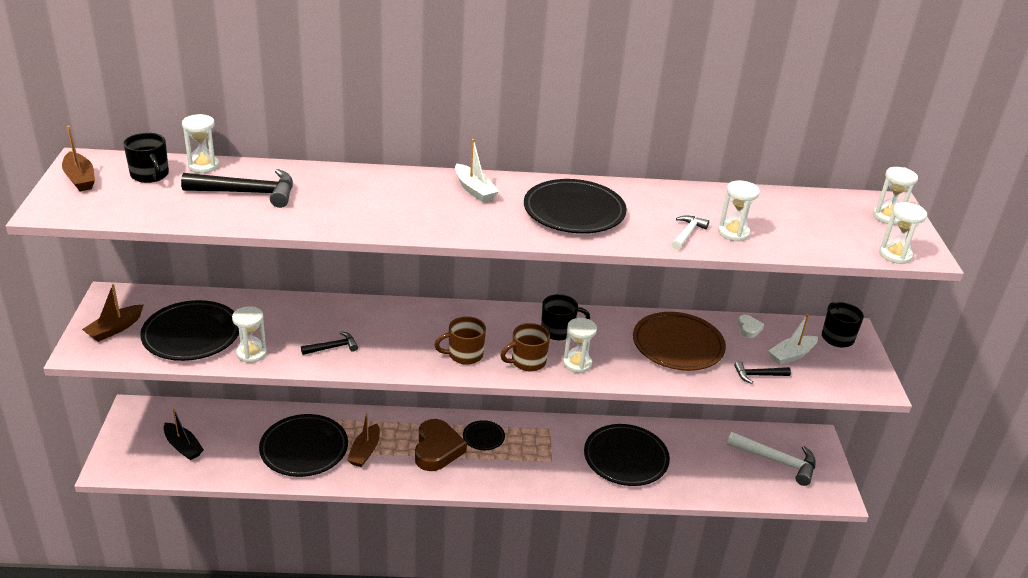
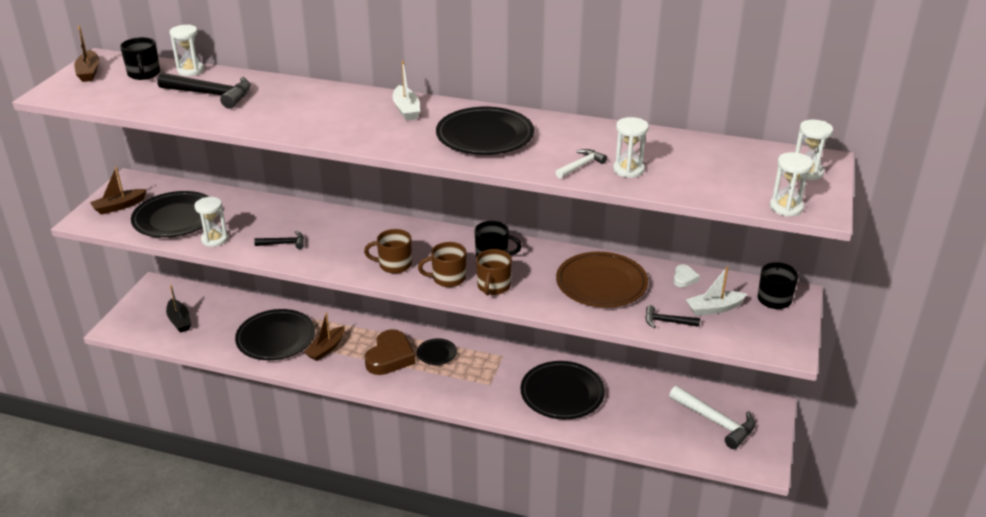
camera: 20 degrees right, 0 degrees up
(577, 364) = (493, 286): white hourglass -> brown mug

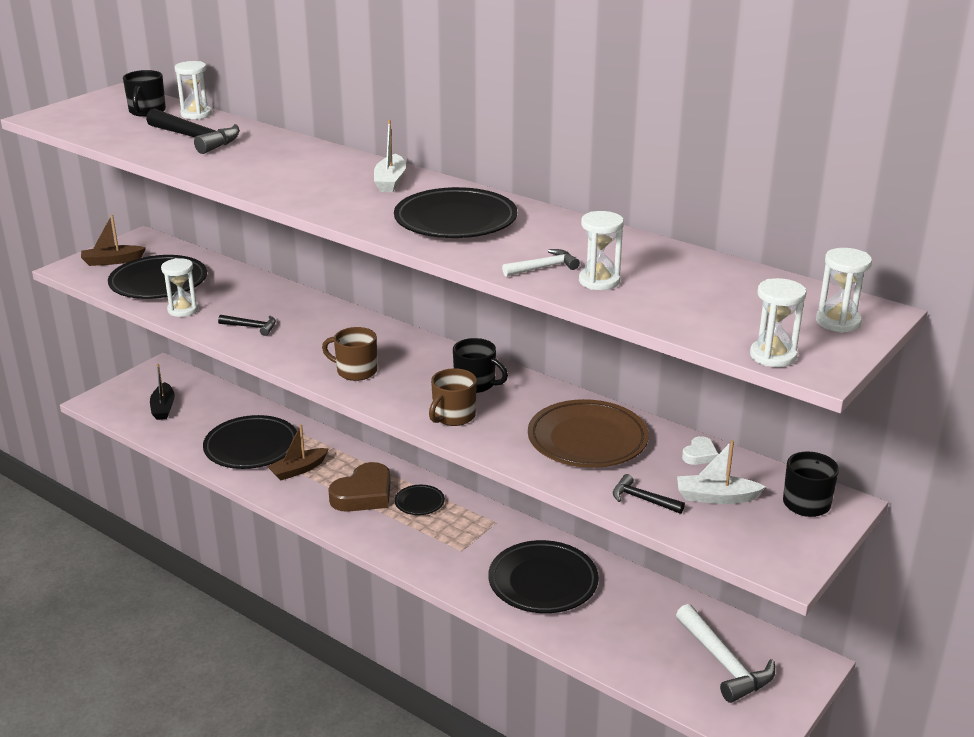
camera: 20 degrees right, 5 degrees down
(89, 72) = (95, 103): brown boat -> none
(448, 278) = (406, 397): brown mug -> none

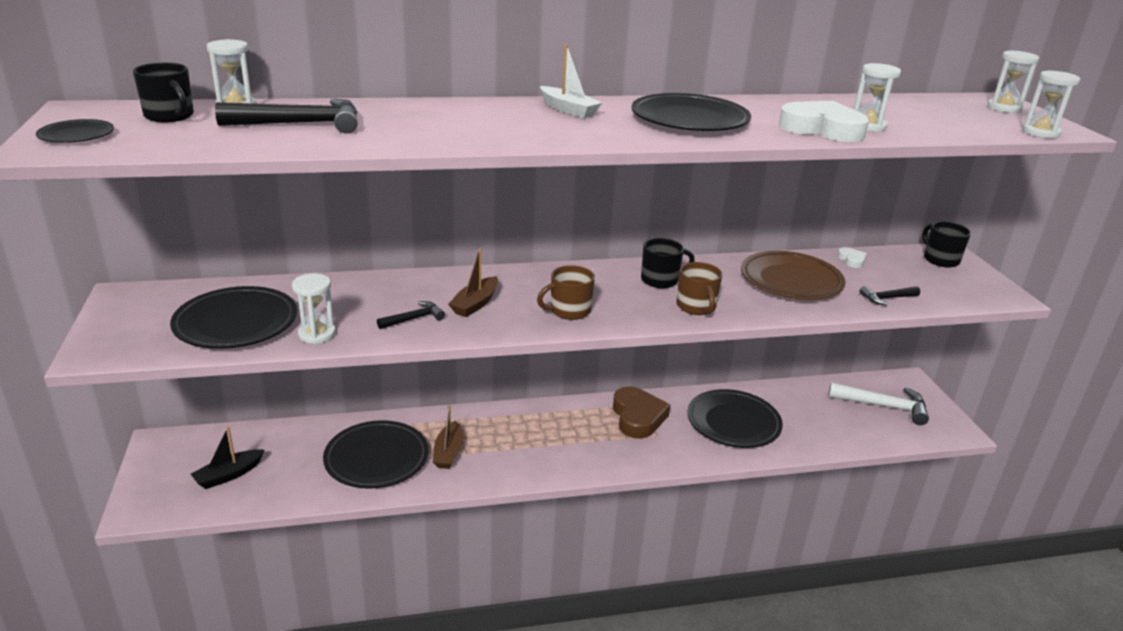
camera: 50 degrees left, 0 degrees up
(112, 261) = (134, 326): brown boat -> brown boat (475, 304)
(163, 408) = (228, 475): black boat -> black boat turned 105 degrees clockwise
(363, 494) = (529, 439): brown heart -> brown heart (638, 417)
(419, 502) = (575, 421): black plate -> black plate (76, 135)
(543, 267) = (822, 129): white hammer -> white heart
(715, 497) = (907, 278): white boat -> none

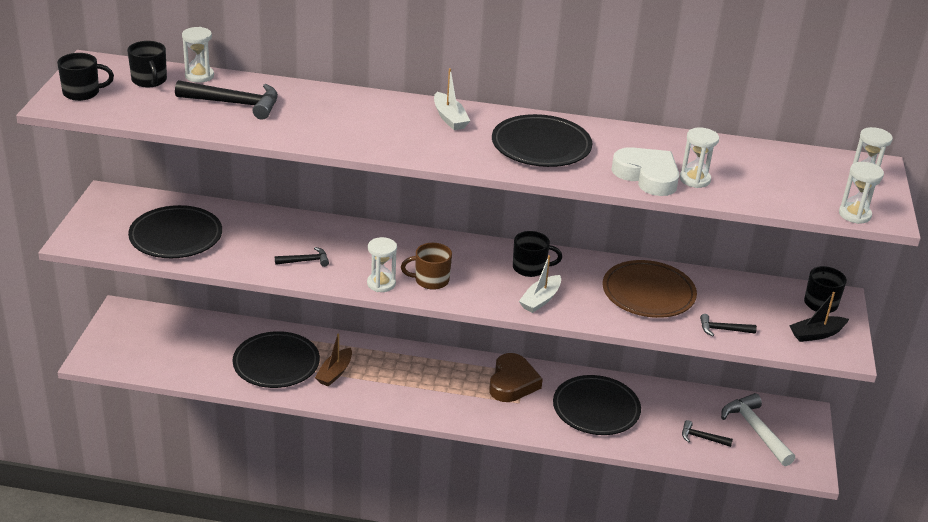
camera: 20 degrees right, 5 degrees up
(76, 135) = (82, 93): black plate -> black mug
(228, 475) = (162, 349): black boat -> black boat (816, 334)
(317, 334) = (228, 259): white hourglass -> white hourglass (381, 284)
(475, 304) = (360, 258): brown boat -> none
(696, 307) = (540, 300): brown mug -> white boat
(845, 425) = (702, 438): none -> black hammer
(851, 260) = (728, 285): white heart -> none
(883, 406) = (755, 430): white hammer -> white hammer turned 150 degrees counterclockwise

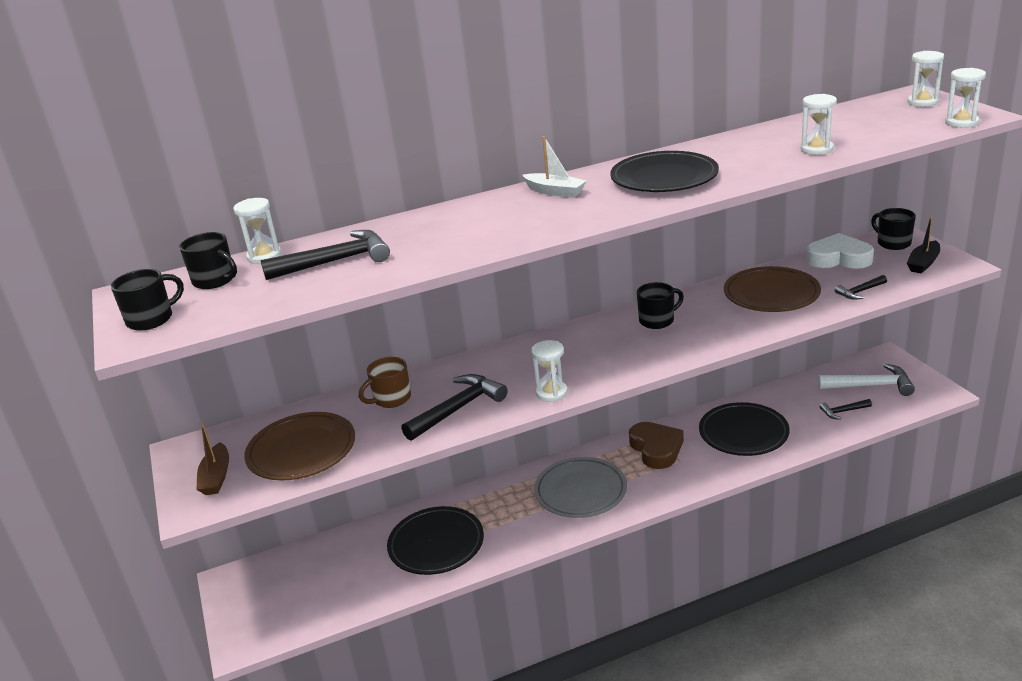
camera: 25 degrees left, 5 degrees down
(176, 237) = (302, 451): black plate -> brown plate
(305, 261) = (458, 409): black hammer -> black hammer, size x1.85
(334, 373) = (499, 523): brown boat -> brown boat (216, 477)
(417, 383) = (580, 491): none -> grey plate
(430, 280) = (590, 369): brown mug -> brown mug (391, 399)
(540, 300) = (699, 339): white boat -> none
(647, 176) = (780, 162): white heart -> white heart (839, 258)
(755, 430) = (870, 386): white hammer -> white hammer turned 150 degrees clockwise

